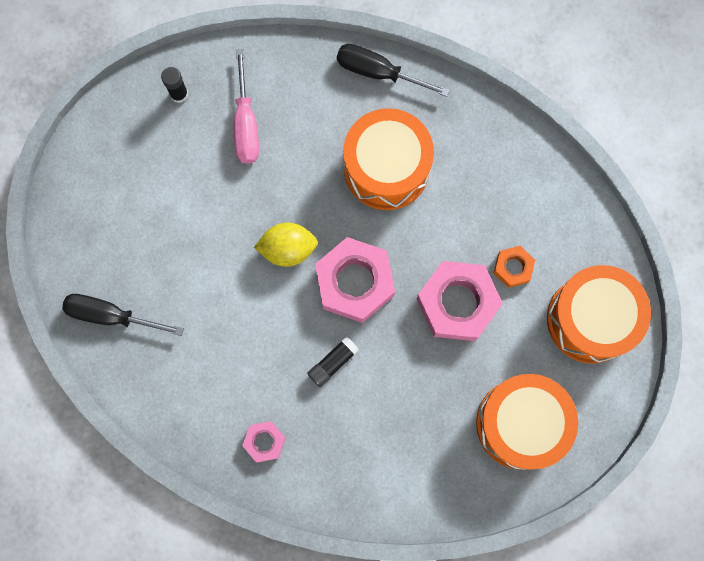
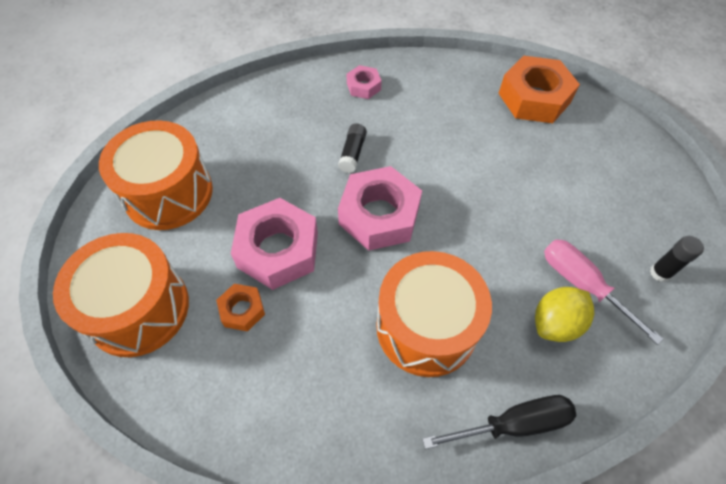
camera: 145 degrees right, 20 degrees down
(111, 316) = (534, 98): black screwdriver -> orange nut
(288, 249) = (454, 208): yellow lemon -> yellow lemon (555, 323)

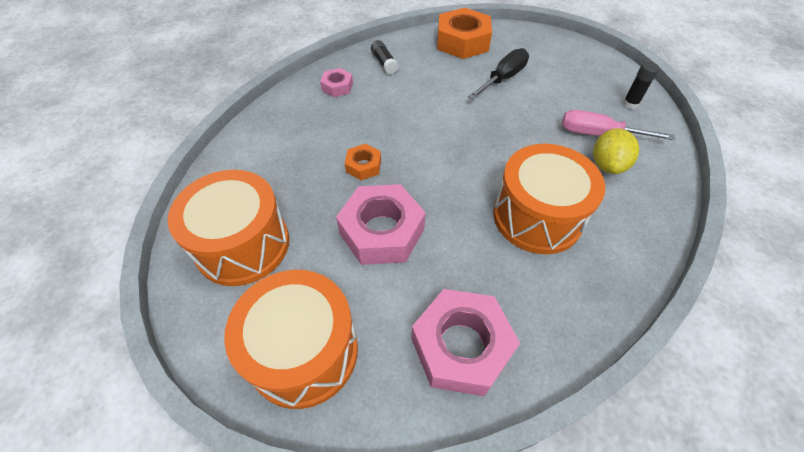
camera: 35 degrees left, 5 degrees down
(242, 310) = (396, 292): orange nut -> orange nut (363, 166)
(352, 153) = (373, 134): black glue stick -> black glue stick (384, 63)
(379, 215) = (434, 165): pink nut -> pink nut (461, 346)
(512, 424) = (645, 240): black screwdriver -> black screwdriver (503, 78)

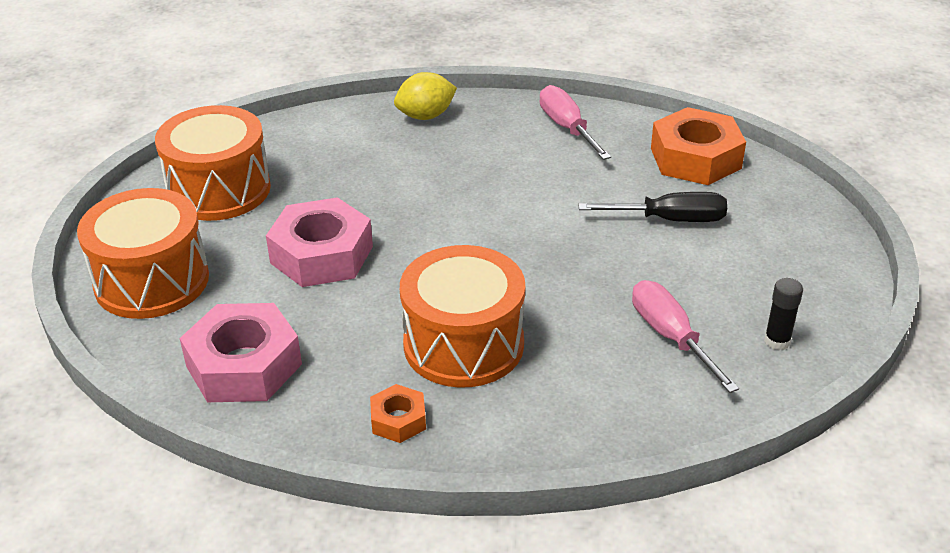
camera: 50 degrees right, 15 degrees down
(337, 87) = (483, 122): pink nut -> none
(363, 166) = (391, 200): orange nut -> orange nut (398, 420)
(384, 63) = (567, 128): black glue stick -> pink screwdriver
(607, 165) = (620, 365): yellow lemon -> yellow lemon (426, 116)

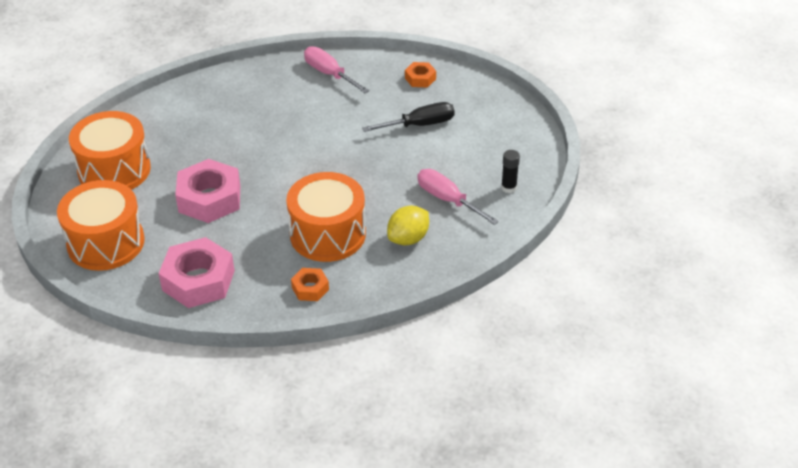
camera: 20 degrees left, 5 degrees up
(426, 116) = (229, 85): yellow lemon -> yellow lemon (408, 238)
(695, 158) = (420, 78): orange nut -> orange nut, size x0.50

